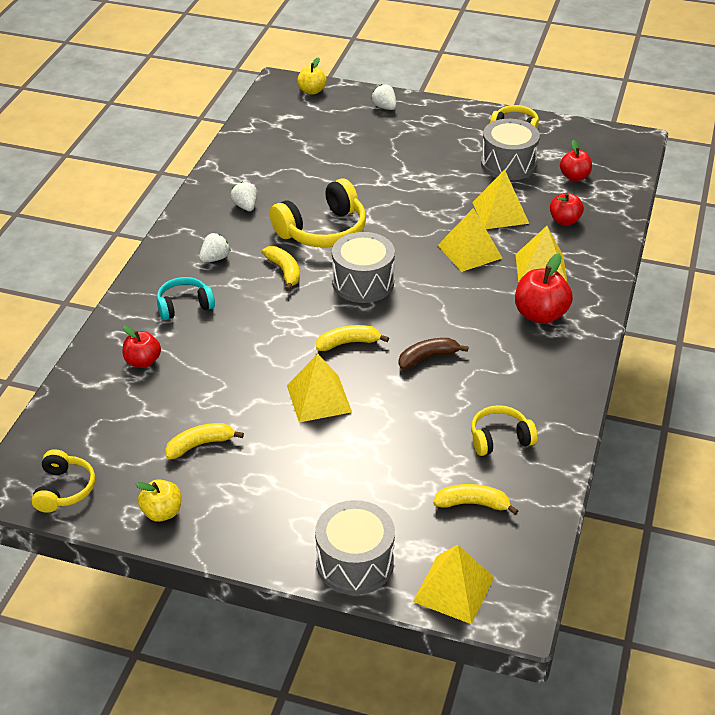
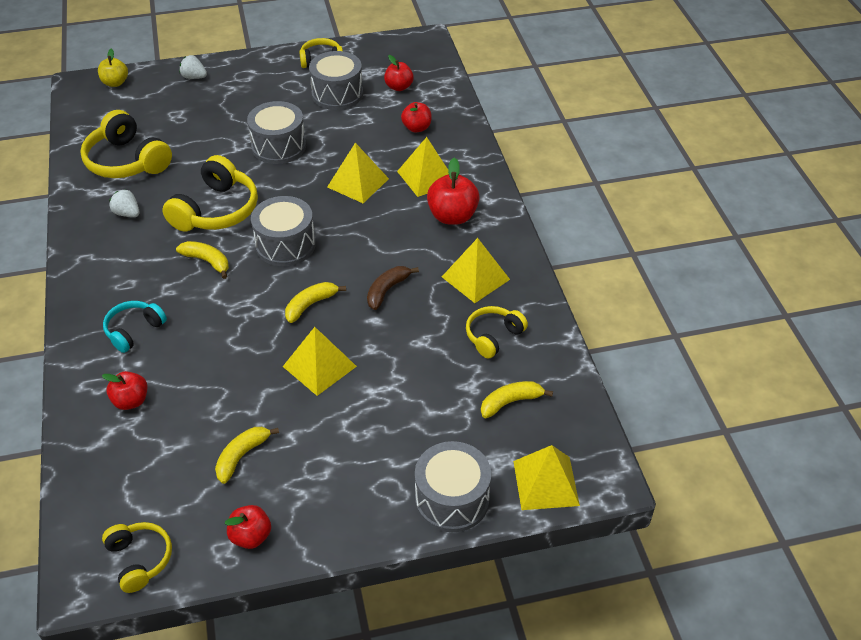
camera: 30 degrees left, 5 degrees up
(162, 512) = (251, 536): yellow apple -> red apple
(215, 258) = (132, 274): white strawberry -> none
(275, 162) = (127, 161): none -> yellow headphones
(418, 193) = (279, 146): none -> grey drum
(500, 213) = (360, 139): yellow pyramid -> yellow pyramid (475, 278)

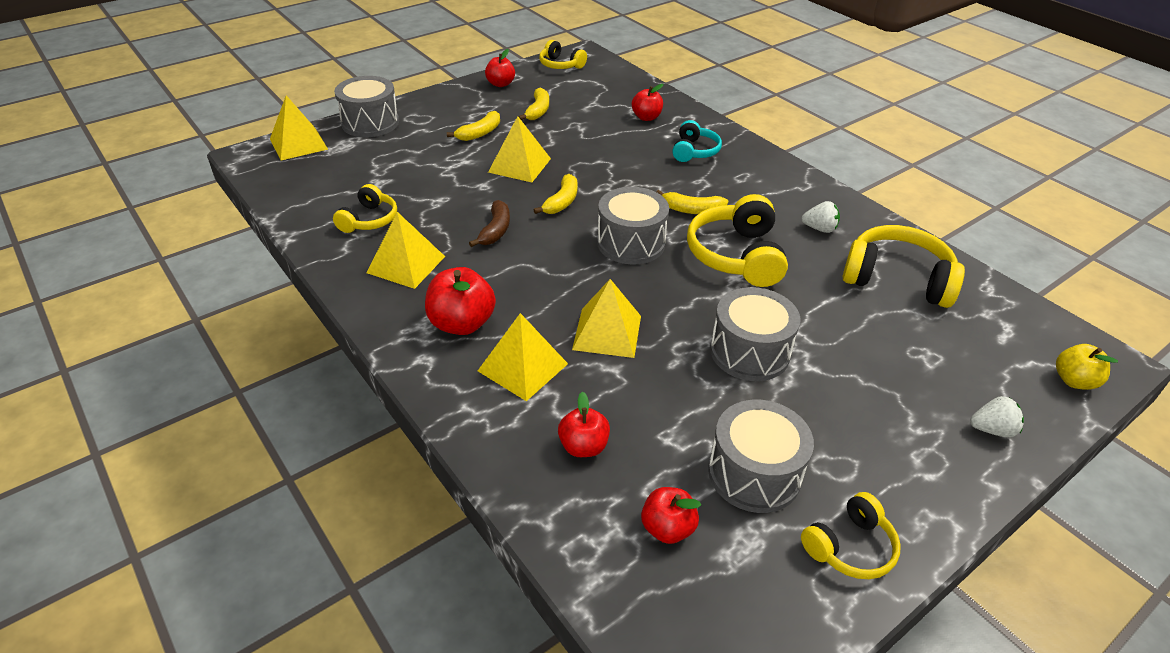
camera: 155 degrees right, 5 degrees down
(510, 402) = (339, 180): yellow banana -> yellow banana (480, 133)

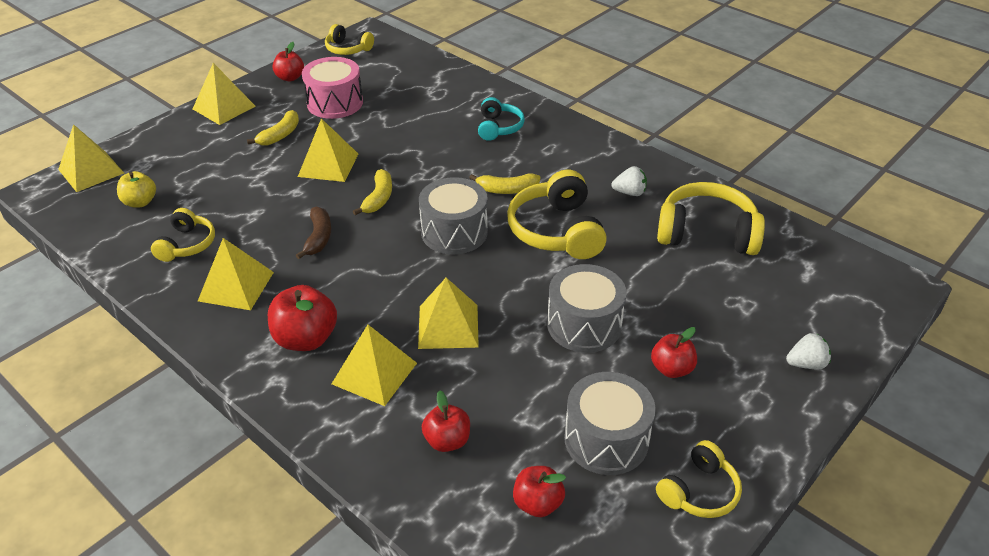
camera: 10 degrees left, 0 degrees up
(370, 123) = (162, 138): grey drum -> none
(433, 103) = (224, 107): none -> yellow pyramid
(538, 111) = (335, 103): yellow banana -> pink drum
(646, 117) = (445, 97): red apple -> red apple (671, 369)
(1074, 381) = (870, 307): yellow apple -> yellow apple (140, 202)

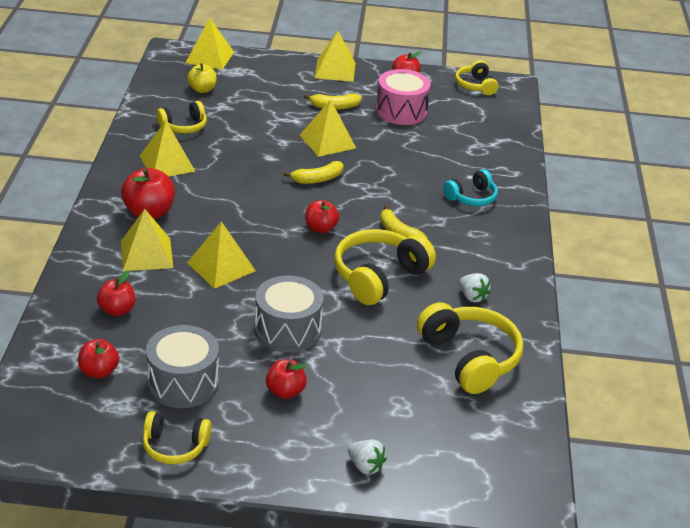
camera: 50 degrees right, 5 degrees down
(318, 238) = (247, 173): brown banana -> none
(454, 232) = (320, 228): grey drum -> red apple

